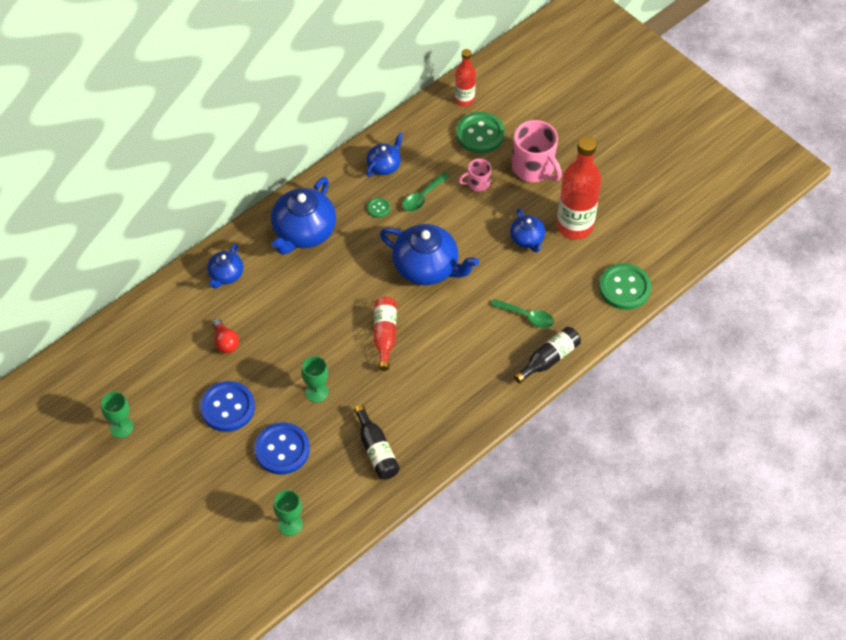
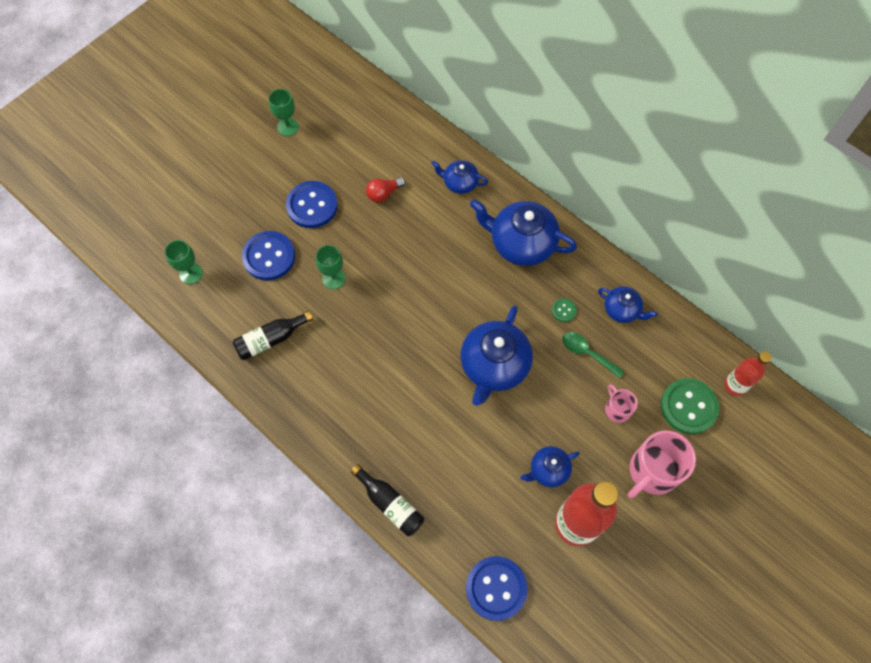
camera: 85 degrees right, 10 degrees up
(385, 335) = (404, 333): red bottle -> none
(527, 316) = (443, 477): green spoon -> none
(624, 288) = (496, 588): green button -> blue button

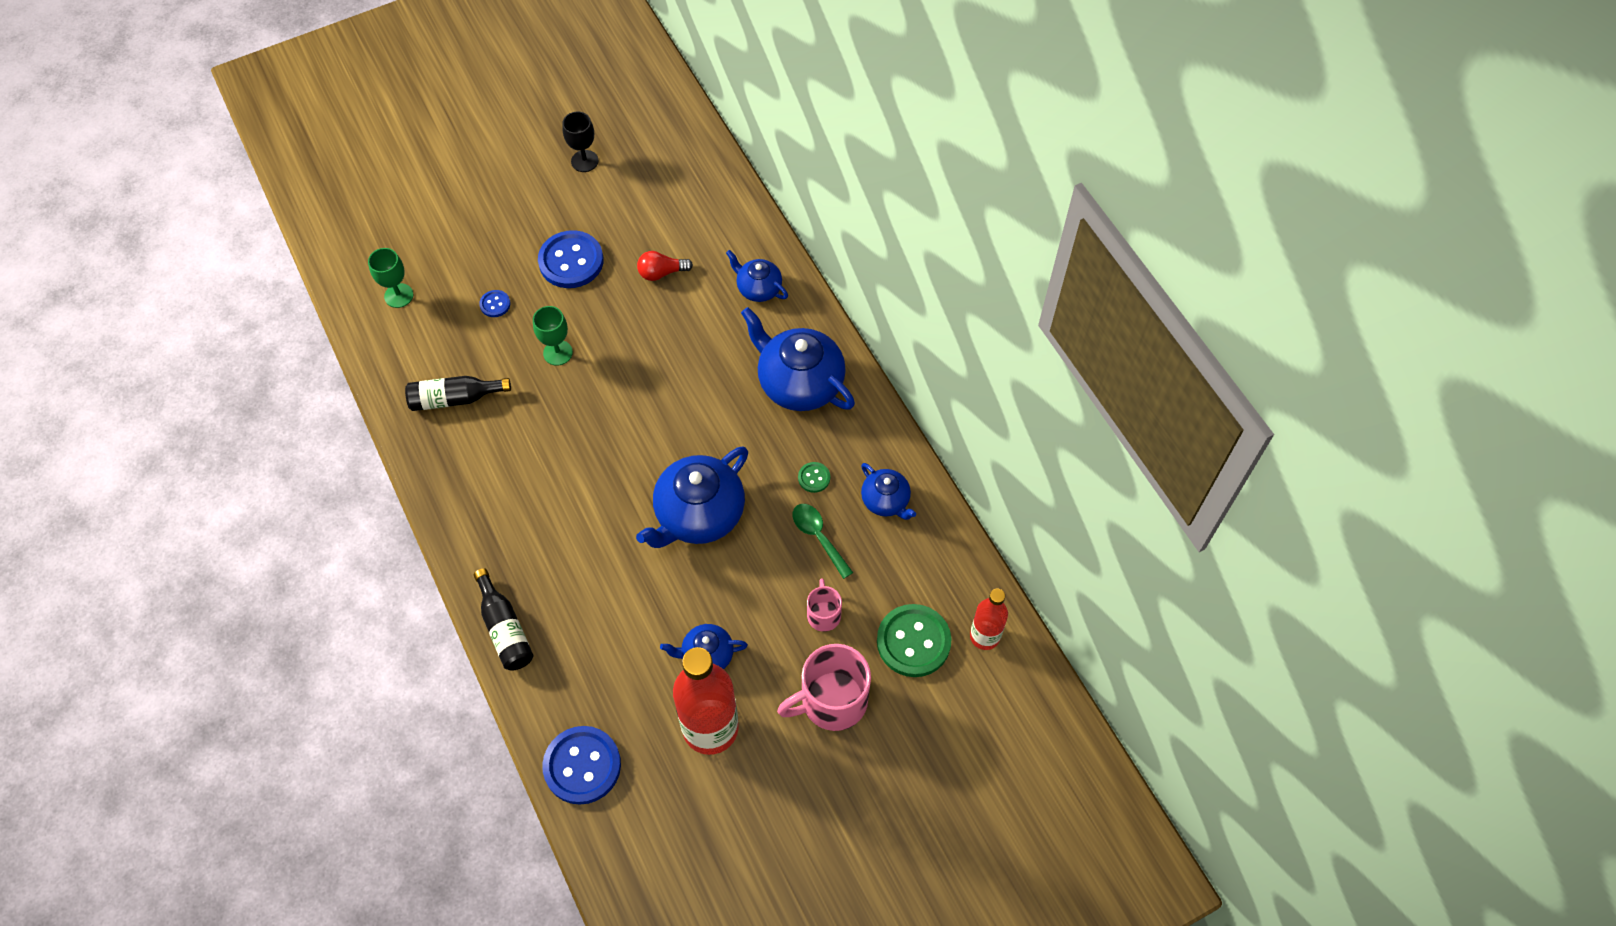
camera: 20 degrees right, 5 degrees down
(269, 257) = (495, 304): blue button -> blue button, size x0.46
(287, 127) = (584, 161): green goblet -> black goblet

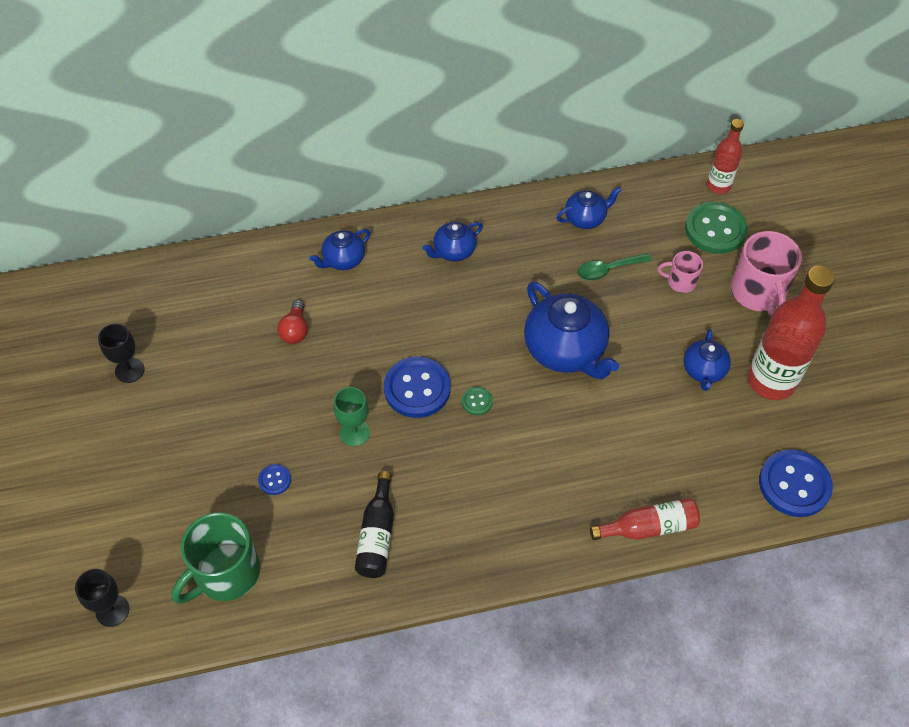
camera: 75 degrees left, 5 degrees down
(353, 228) = (112, 610): none -> black goblet
(399, 295) = (225, 573): green goblet -> green mug
(505, 628) = (648, 527): black bottle -> red bottle
(571, 261) = (249, 403): blue button -> blue button (417, 388)
(799, 383) = (453, 251): blue teapot -> blue teapot, size x0.54
(814, 478) = (551, 261): green button -> green button (477, 401)

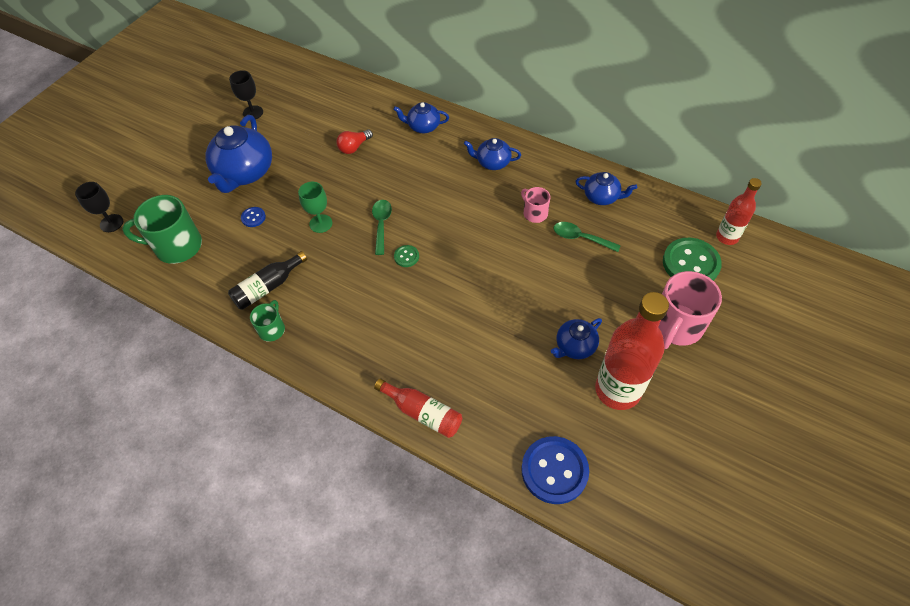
camera: 45 degrees right, 0 degrees up
(417, 388) = (381, 224): blue button -> green spoon
(430, 570) = (272, 329): none -> green mug
(565, 350) = (495, 266): blue teapot -> blue teapot (245, 173)
(680, 282) = (624, 279): pink mug -> pink mug (534, 213)

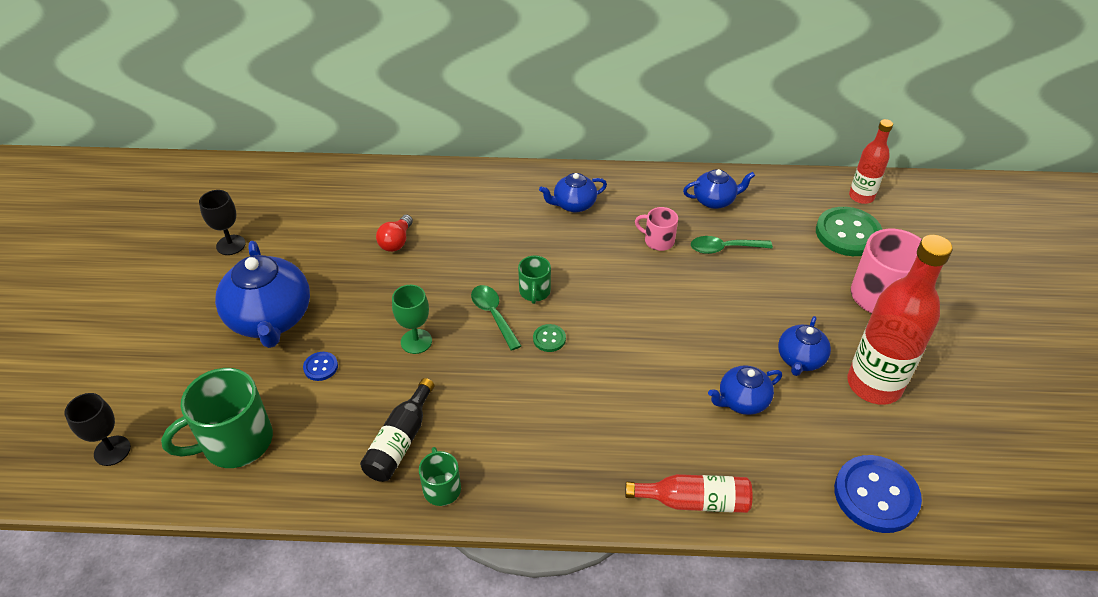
camera: 30 degrees left, 10 degrees down
(420, 218) = (534, 292): none -> green mug
(423, 127) = (465, 192): blue teapot -> blue teapot (742, 401)

